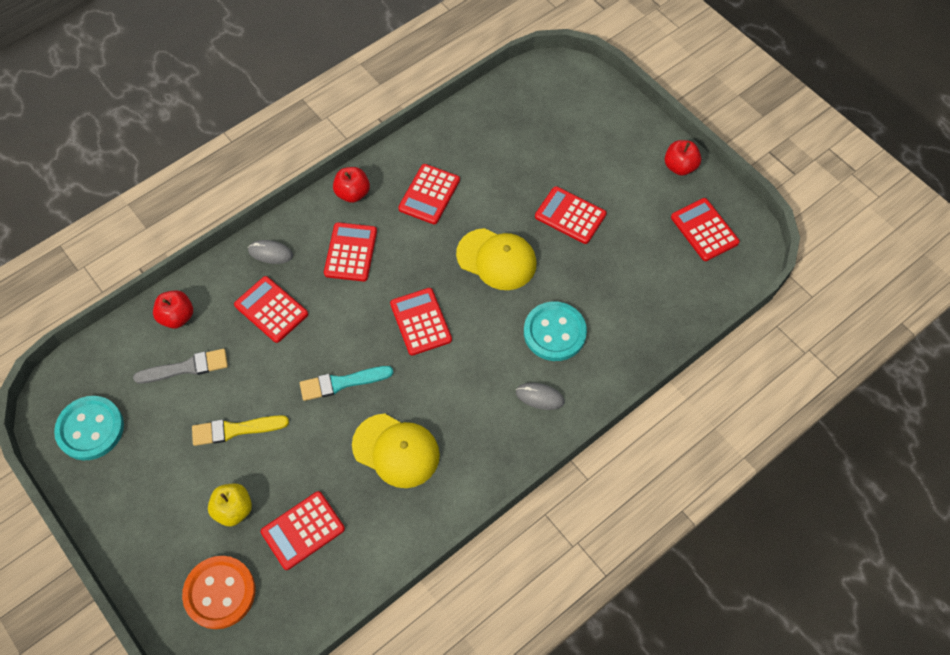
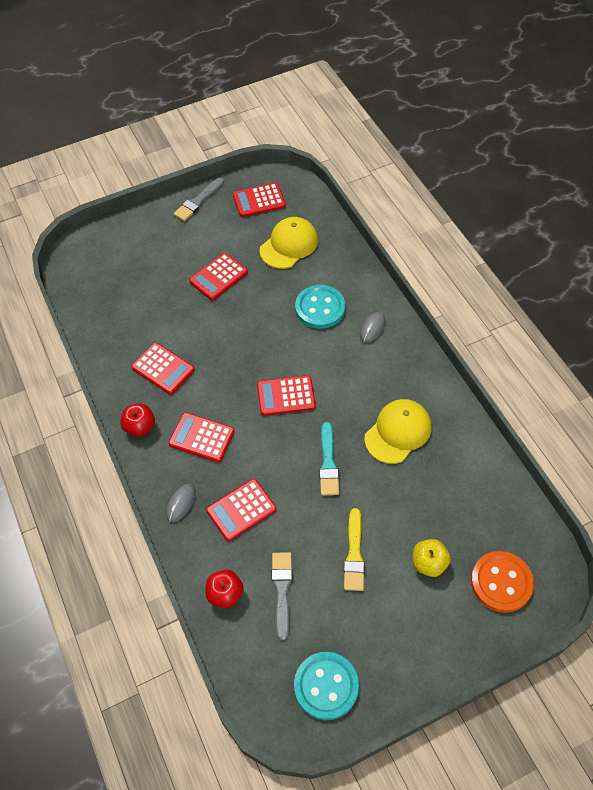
camera: 75 degrees left, 5 degrees down
(303, 530) = (455, 511): red calculator -> none
(496, 259) = (243, 333): yellow cap -> yellow cap (289, 245)
(679, 167) = (198, 201): red apple -> grey brush

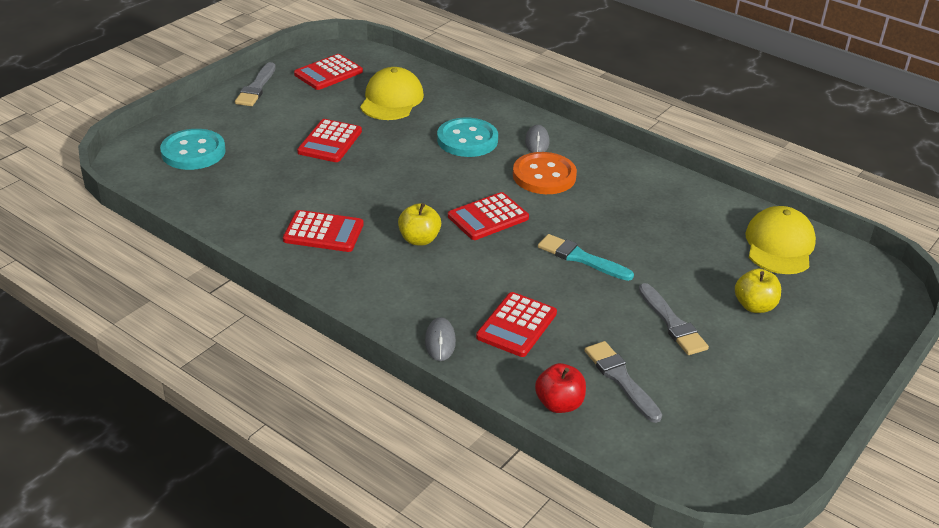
camera: 30 degrees left, 20 degrees down
(140, 427) = (334, 289): red apple -> none
(201, 437) = (418, 277): red calculator -> none
(224, 400) = (419, 239): none -> yellow apple
(326, 686) = (739, 444): turquoise button -> turquoise button (193, 152)
(328, 463) = (581, 258): turquoise brush -> turquoise brush turned 150 degrees clockwise
(354, 554) = (672, 323): yellow brush -> grey brush
(398, 432) = (633, 214): yellow cap -> yellow cap (779, 245)
(501, 582) = (836, 298): orange button -> orange button (544, 176)

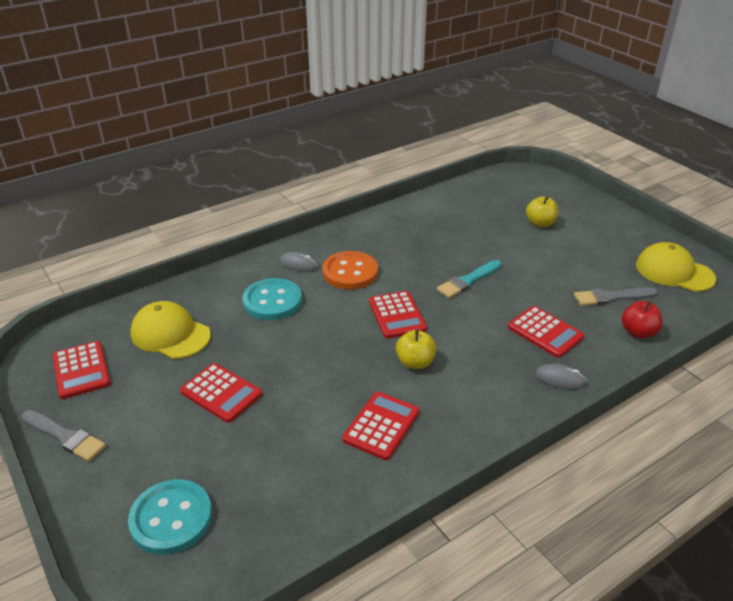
camera: 70 degrees left, 0 degrees up
(672, 323) = (553, 260): grey brush -> none
(779, 245) = (477, 196): yellow cap -> yellow cap (674, 272)

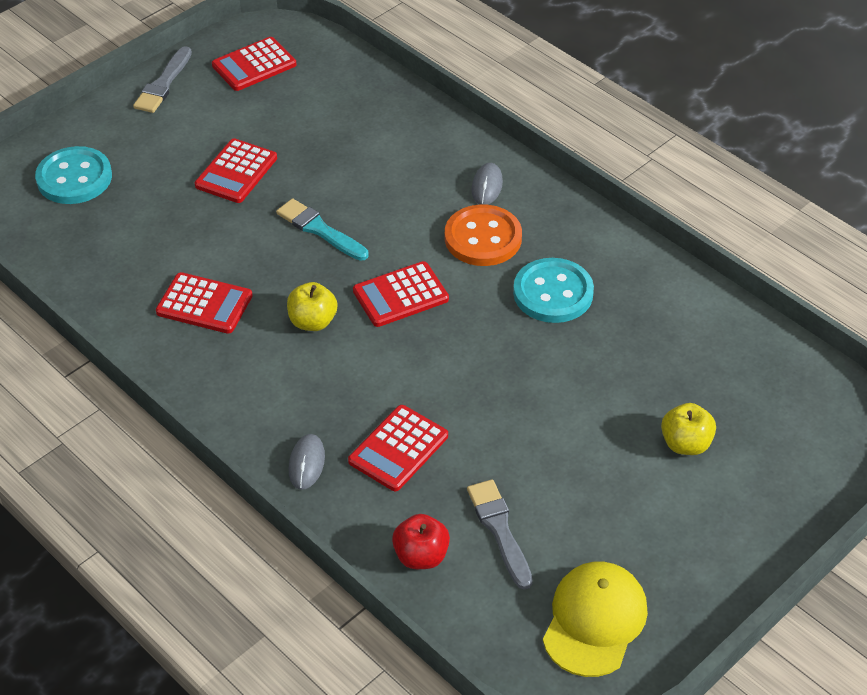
camera: 80 degrees right, 10 degrees up
(170, 334) = (323, 111): yellow cap -> none
(272, 301) = (402, 178): turquoise button -> turquoise button (553, 293)
(468, 281) = (496, 361): turquoise brush -> turquoise brush (319, 230)

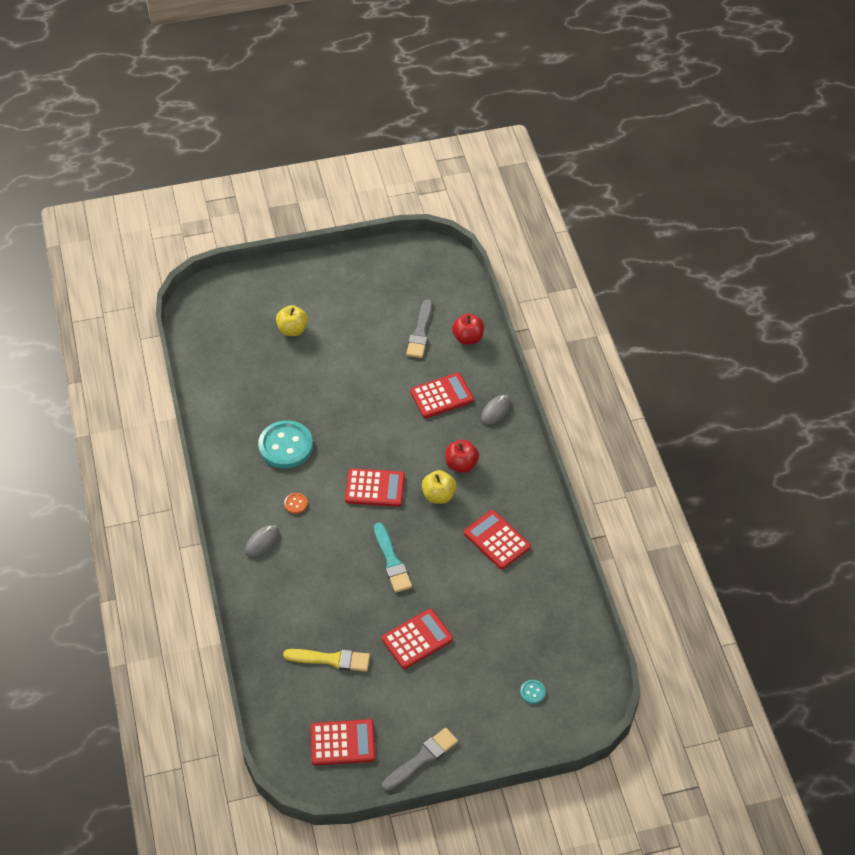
camera: 150 degrees left, 5 degrees up
(74, 178) = (532, 692): turquoise button -> turquoise button, size x0.42
(308, 371) = (461, 464): none -> red apple
(318, 119) = (331, 659): none -> yellow brush
(483, 238) = (295, 504): orange button -> orange button, size x0.42
(594, 621) = (408, 274): yellow cap -> none

